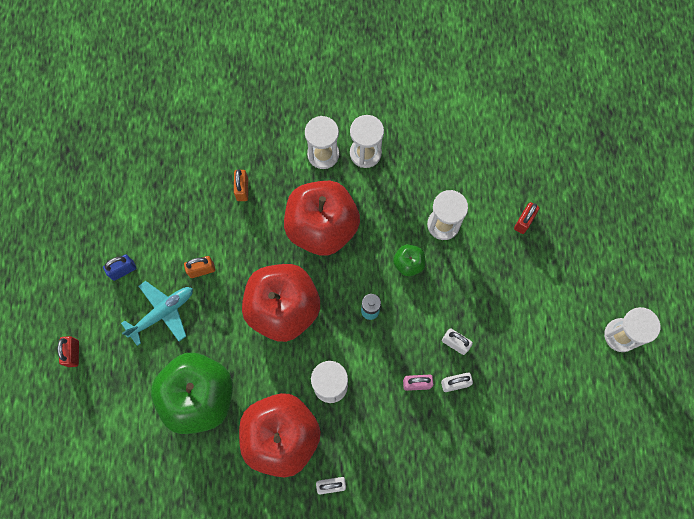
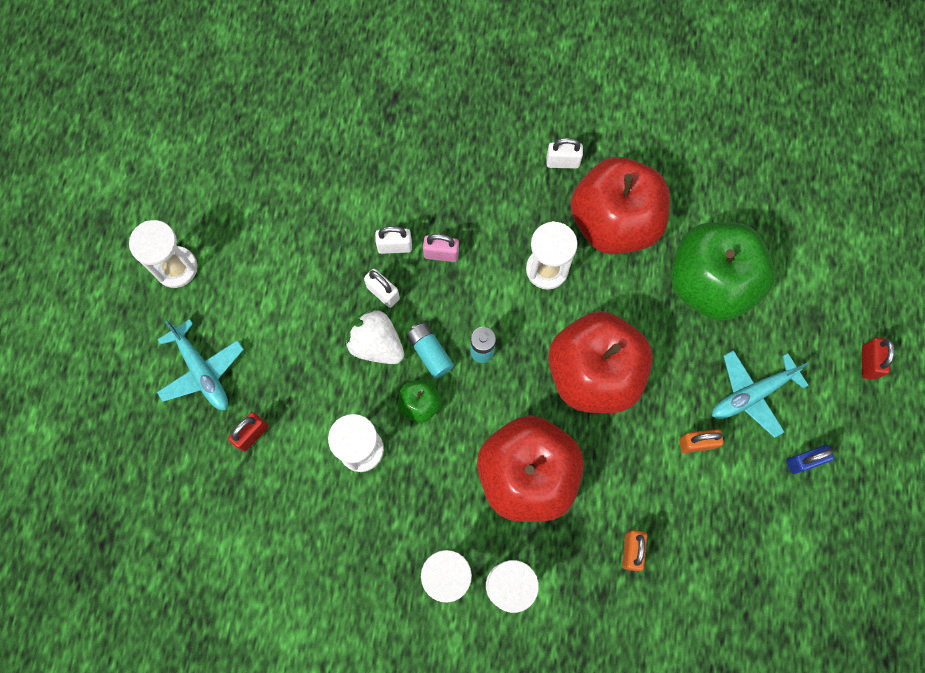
camera: 170 degrees left, 0 degrees up
(409, 303) = (430, 353): none -> turquoise battery
(451, 302) = (376, 344): none -> white strawberry
(574, 260) = (202, 371): none -> turquoise plane

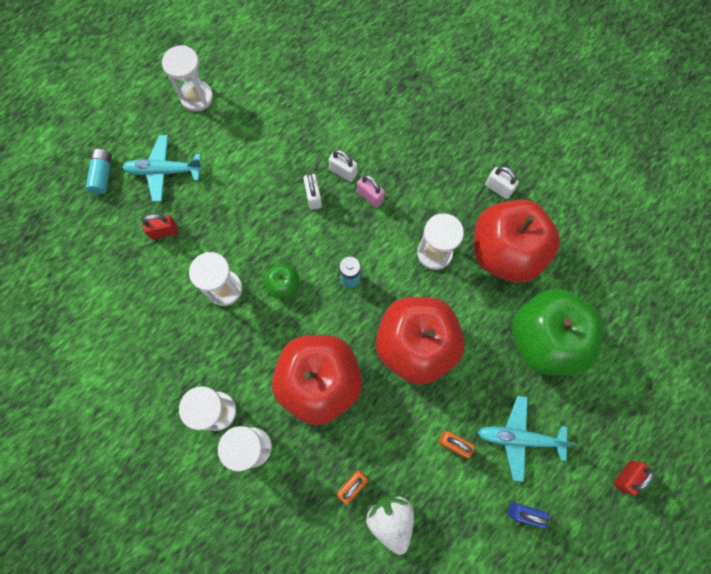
camera: 35 degrees right, 0 degrees up
(202, 371) = (164, 171): turquoise plane -> turquoise plane turned 90 degrees clockwise
(376, 344) = (284, 227): white strawberry -> white strawberry (390, 519)
(430, 353) = (315, 256): turquoise battery -> turquoise battery (103, 175)

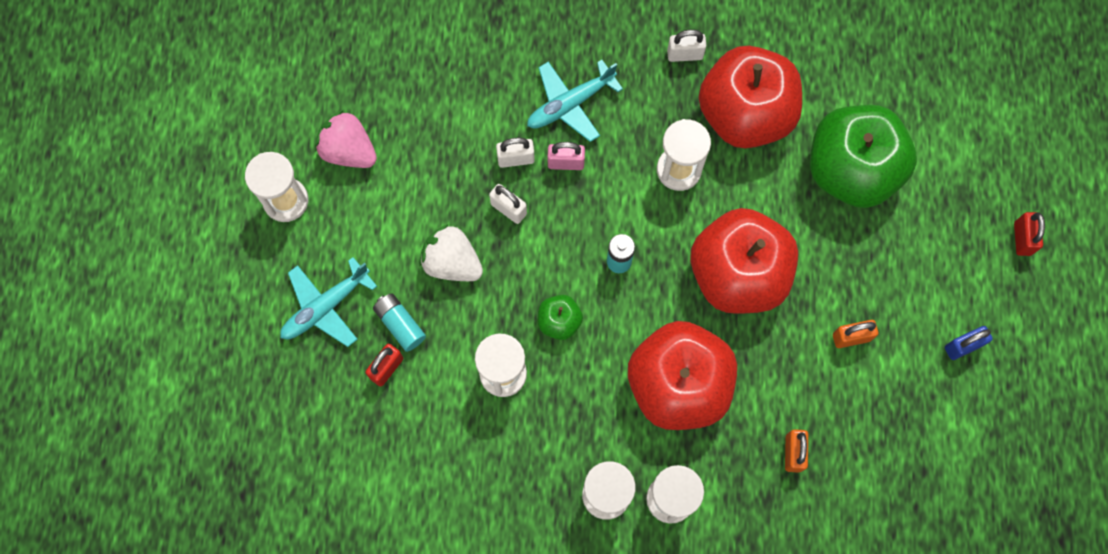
camera: 40 degrees left, 0 degrees up
(103, 175) = (262, 364): turquoise battery -> turquoise battery (400, 324)
(255, 96) = (348, 151): none -> pink strawberry
(390, 519) = (853, 453): white strawberry -> white strawberry (452, 262)
(520, 438) = (904, 282): turquoise plane -> turquoise plane (570, 104)

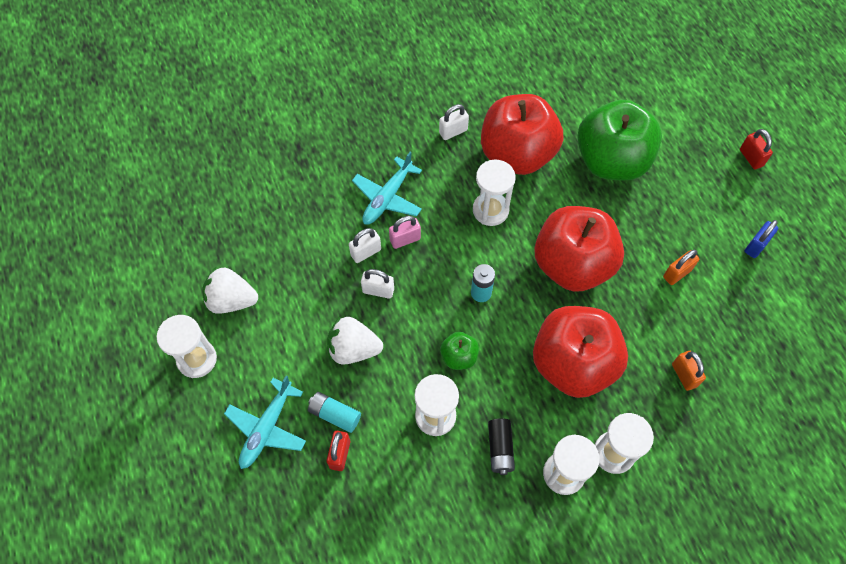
camera: 25 degrees left, 10 degrees down
(348, 151) = (231, 300): pink strawberry -> white strawberry
(553, 439) = (500, 448): none -> black battery

